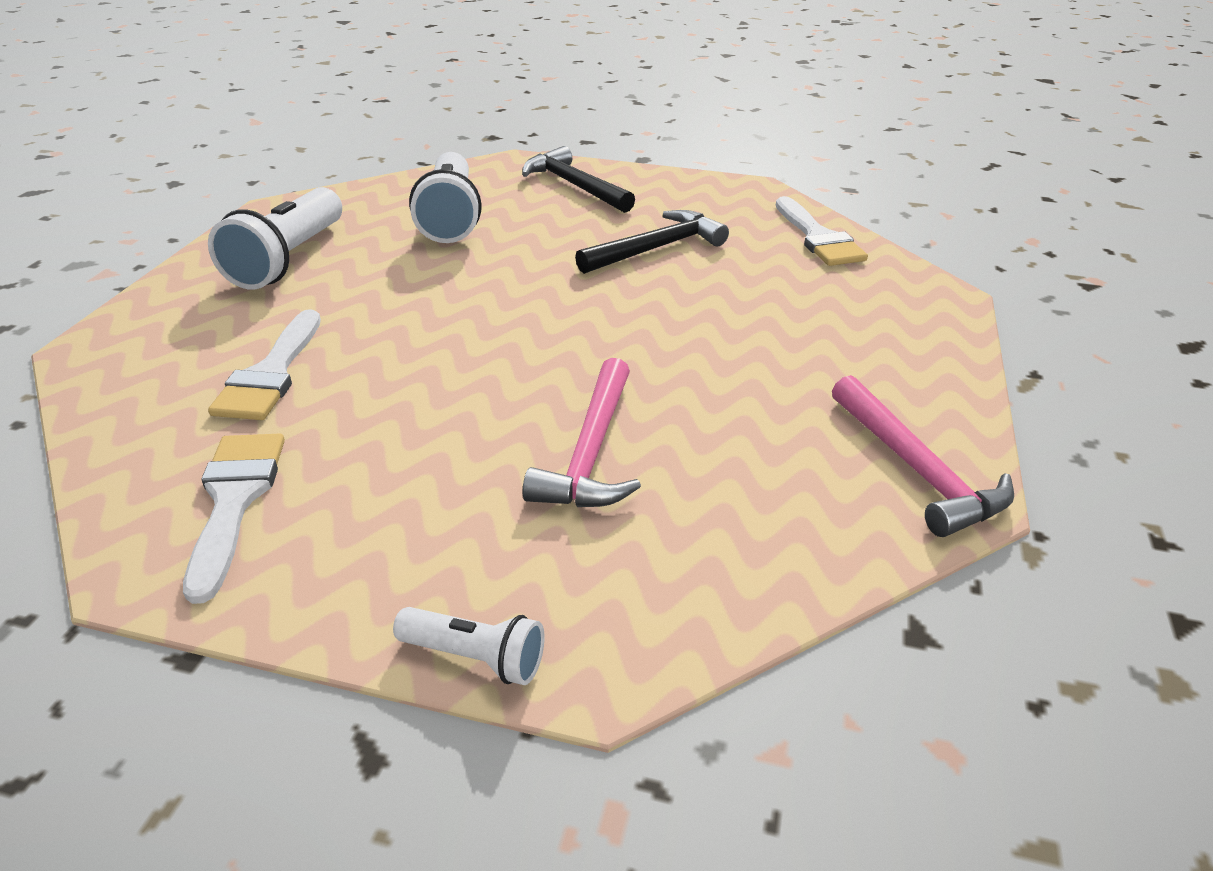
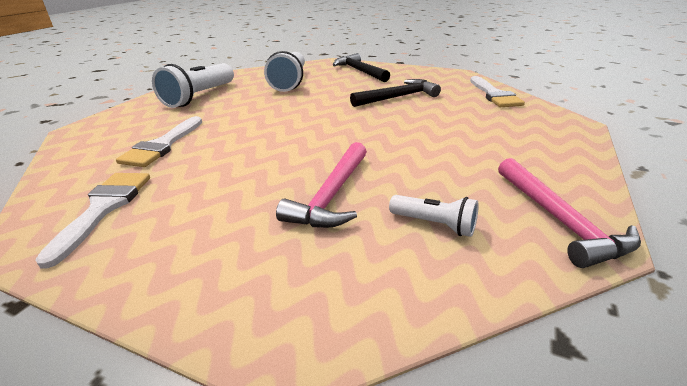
camera: 10 degrees right, 5 degrees down
(475, 657) = (204, 326): white flashlight -> white flashlight (434, 224)

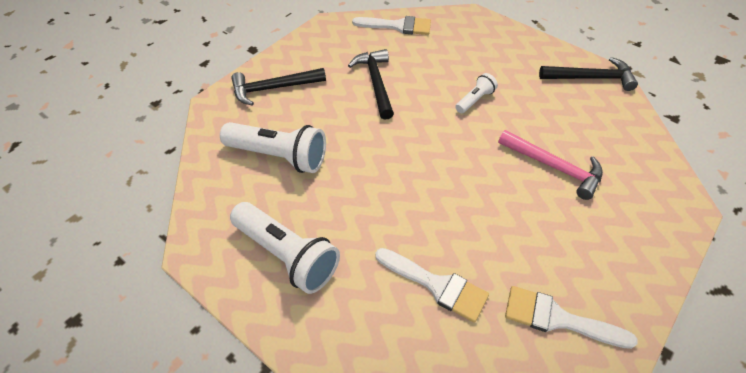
camera: 75 degrees left, 20 degrees up
(434, 224) = (592, 127): white flashlight -> white flashlight (474, 100)
(559, 220) = (591, 78): pink hammer -> black hammer

